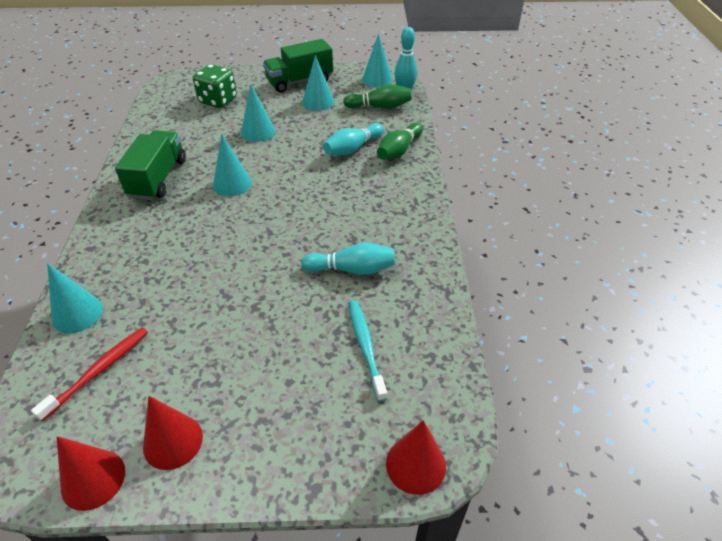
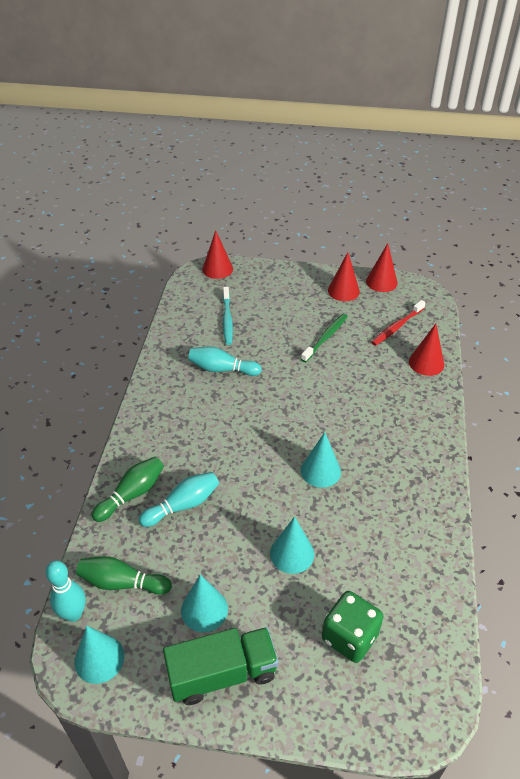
camera: 170 degrees left, 0 degrees up
(77, 313) = (426, 363): turquoise cone -> red cone
(158, 178) = (400, 489): green truck -> none
(214, 335) = (326, 337): none -> green toothbrush

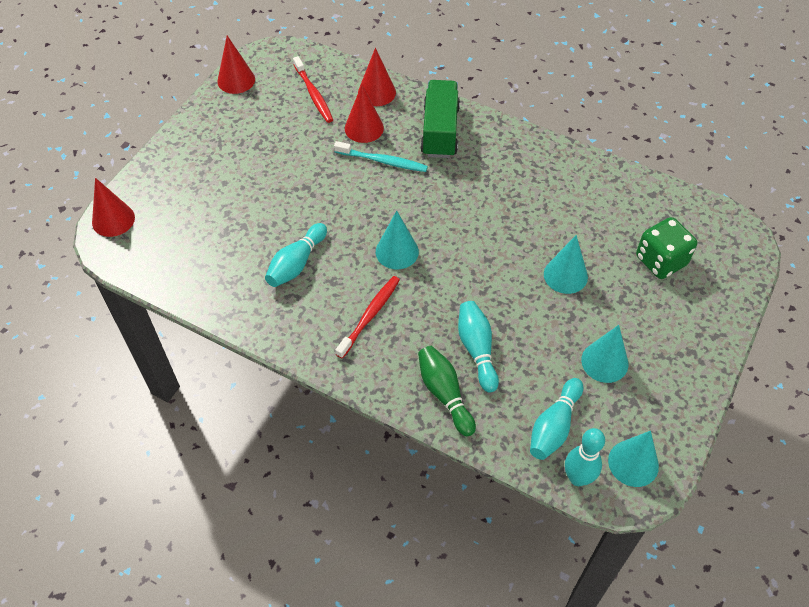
camera: 70 degrees left, 10 degrees up
(122, 583) = (554, 426): green bowling pin -> turquoise bowling pin
(191, 426) = (370, 315): none -> red toothbrush
(222, 673) = (672, 364): green truck -> green truck (440, 131)
(227, 320) = (215, 236): turquoise toothbrush -> turquoise toothbrush (383, 161)
(320, 471) = (478, 222): turquoise cone -> turquoise cone (397, 251)
(326, 337) = (297, 157): green toothbrush -> none
(343, 291) = (230, 116): red cone -> red cone (364, 128)

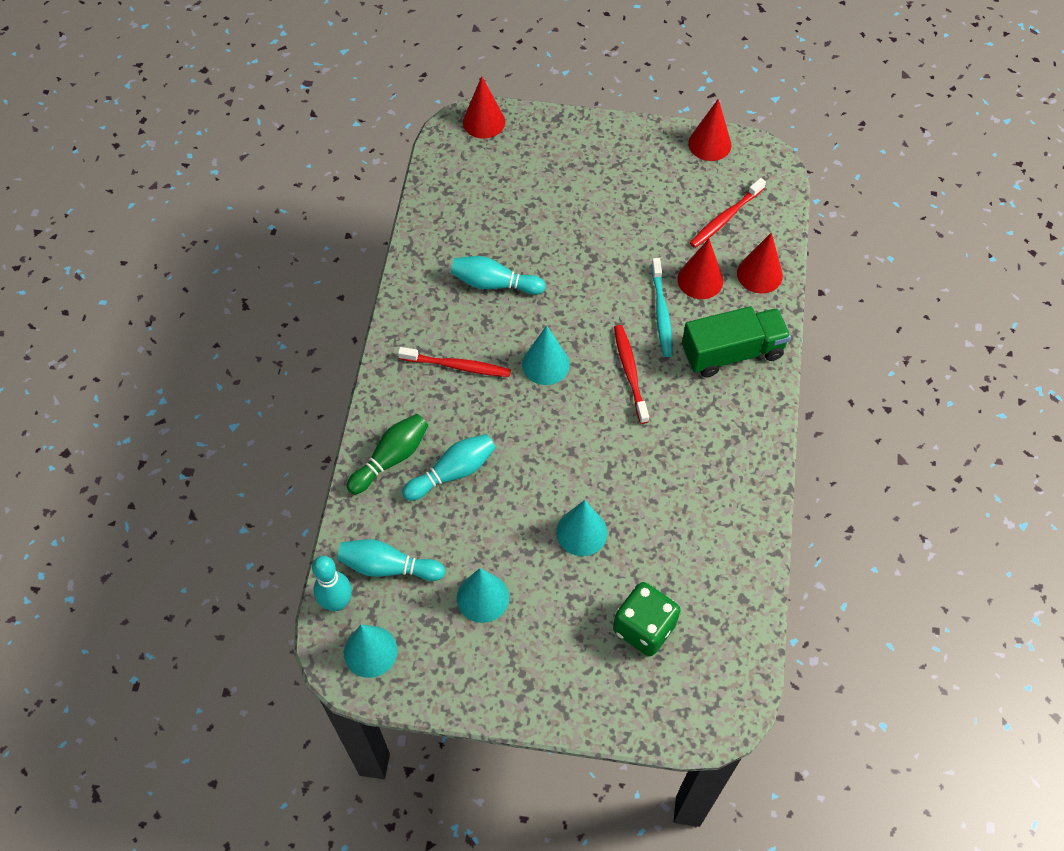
camera: 70 degrees right, 5 degrees up
(430, 198) = (630, 372): none -> red toothbrush

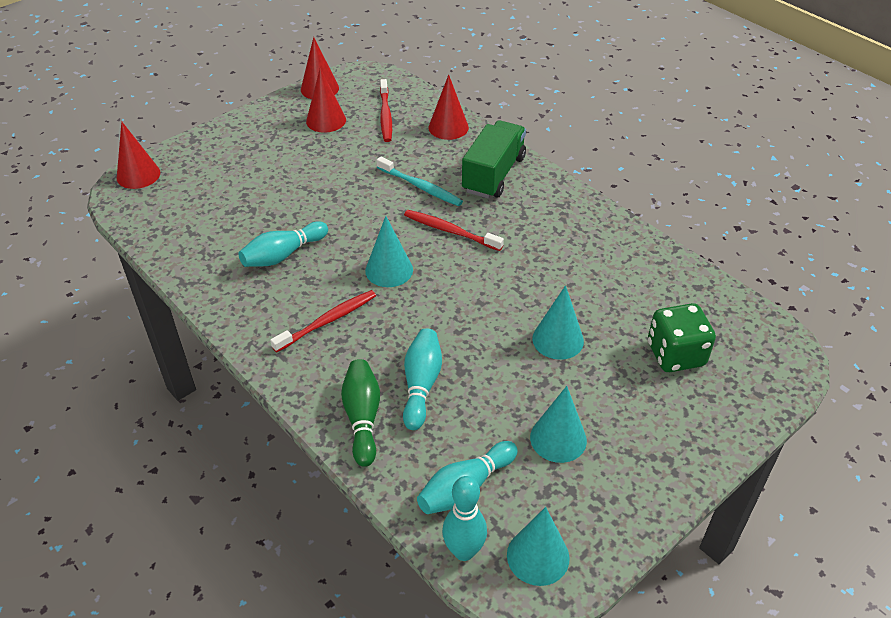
camera: 50 degrees left, 15 degrees down
(700, 280) = (418, 154): red cone -> red cone (326, 120)

